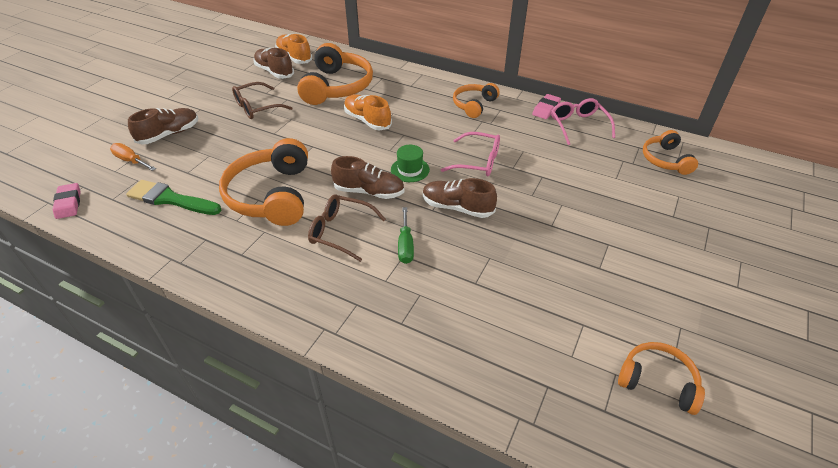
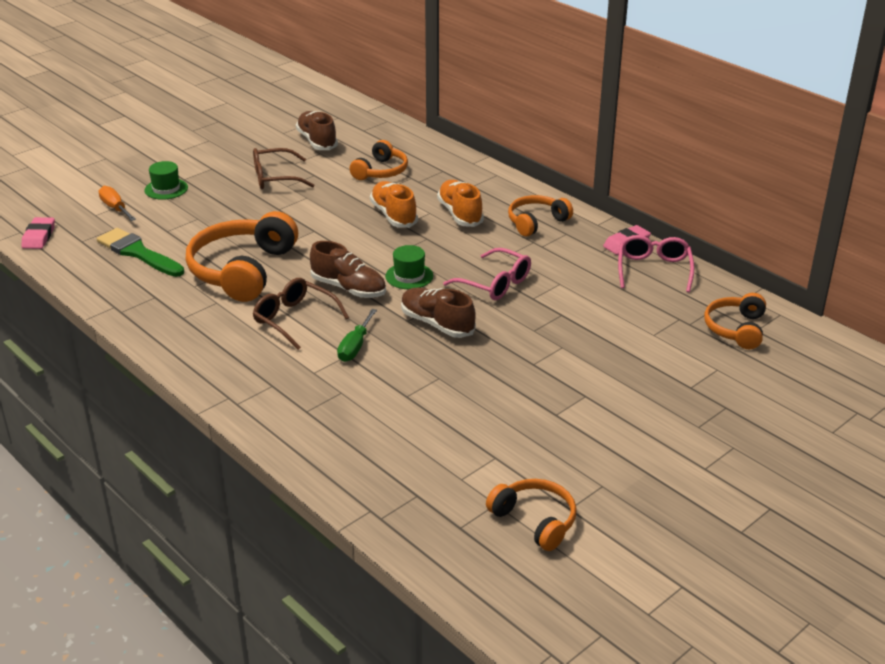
camera: 20 degrees right, 10 degrees down
(169, 134) = (166, 189): brown shoe -> green hat
(294, 57) = (350, 128): orange shoe -> orange shoe (460, 214)
(336, 87) = (381, 171): orange headphones -> orange headphones, size x0.57

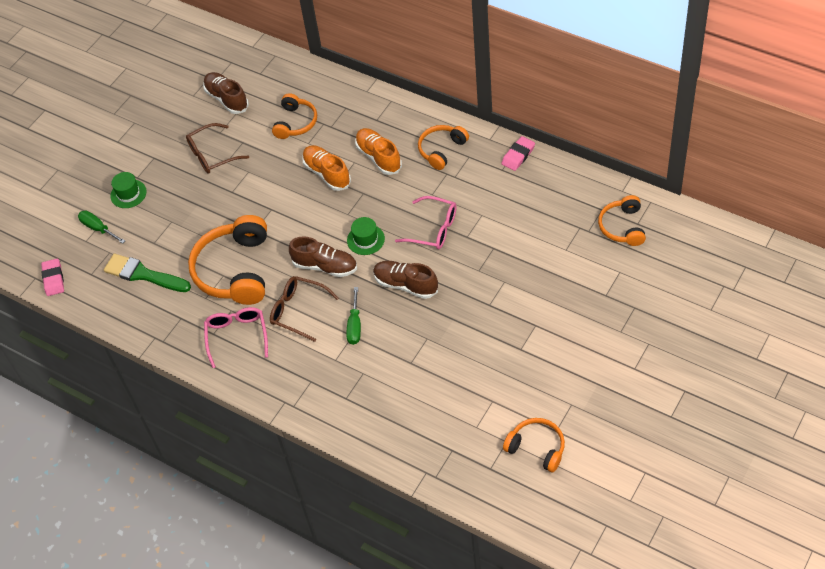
camera: 10 degrees left, 20 degrees up
(115, 208) = (98, 228): orange screwdriver -> green screwdriver
(654, 270) = (547, 180): pink glasses -> pink glasses (237, 336)

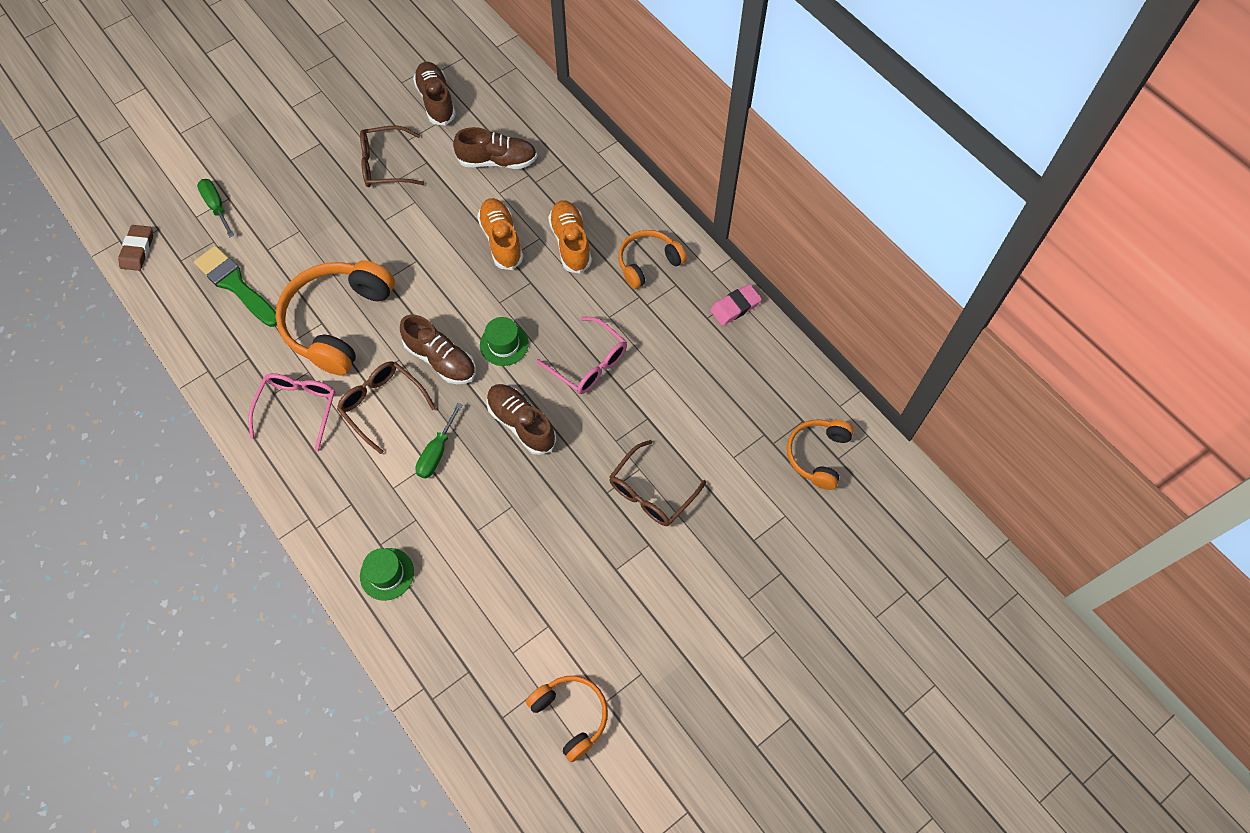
camera: 15 degrees right, 10 degrees up
(53, 279) = (138, 250): pink eraser -> brown eraser
(128, 194) = (270, 177): green hat -> green hat (387, 574)
(295, 122) = (497, 161): orange headphones -> brown shoe
(520, 292) = (652, 491): none -> brown glasses

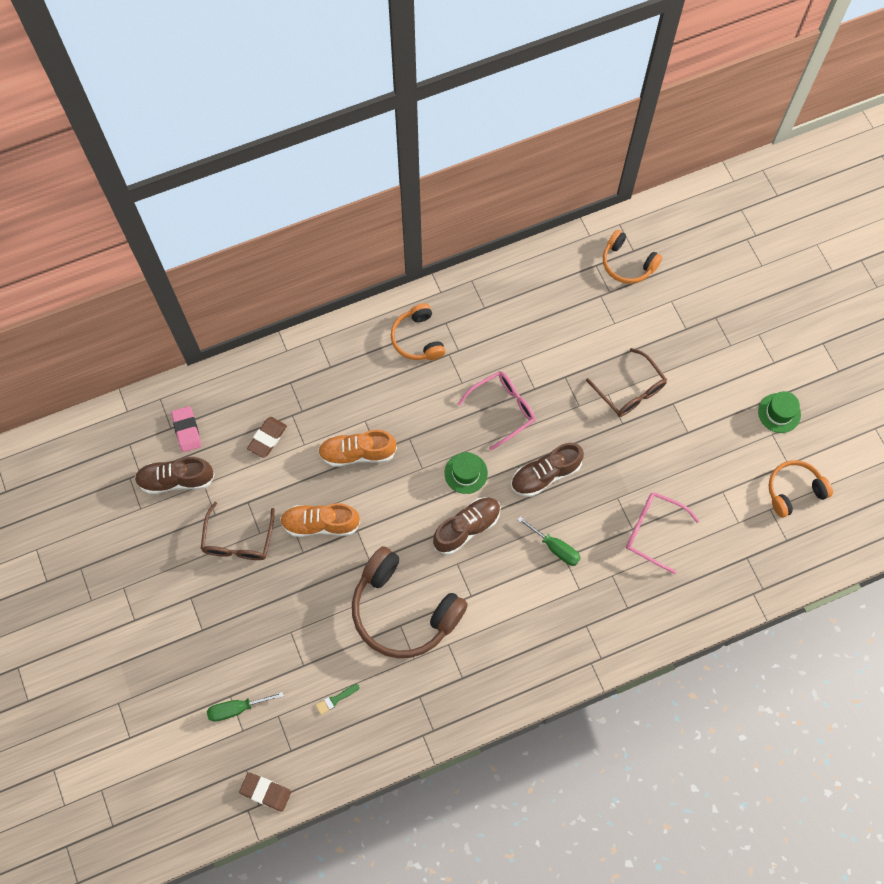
camera: 75 degrees left, 5 degrees up
(236, 285) = (335, 699): green brush -> green brush, size x0.42
(298, 409) = (484, 658): pink glasses -> pink glasses (653, 531)
(338, 322) = (403, 610): orange headphones -> brown headphones
(383, 405) = (499, 584): brown glasses -> none
(387, 574) = (654, 606): green hat -> green hat (779, 413)
(497, 161) = (267, 438): brown shoe -> brown eraser
(570, 243) = (378, 396): orange shoe -> orange shoe (320, 524)
(735, 307) = (480, 283): pink eraser -> pink eraser (187, 430)

